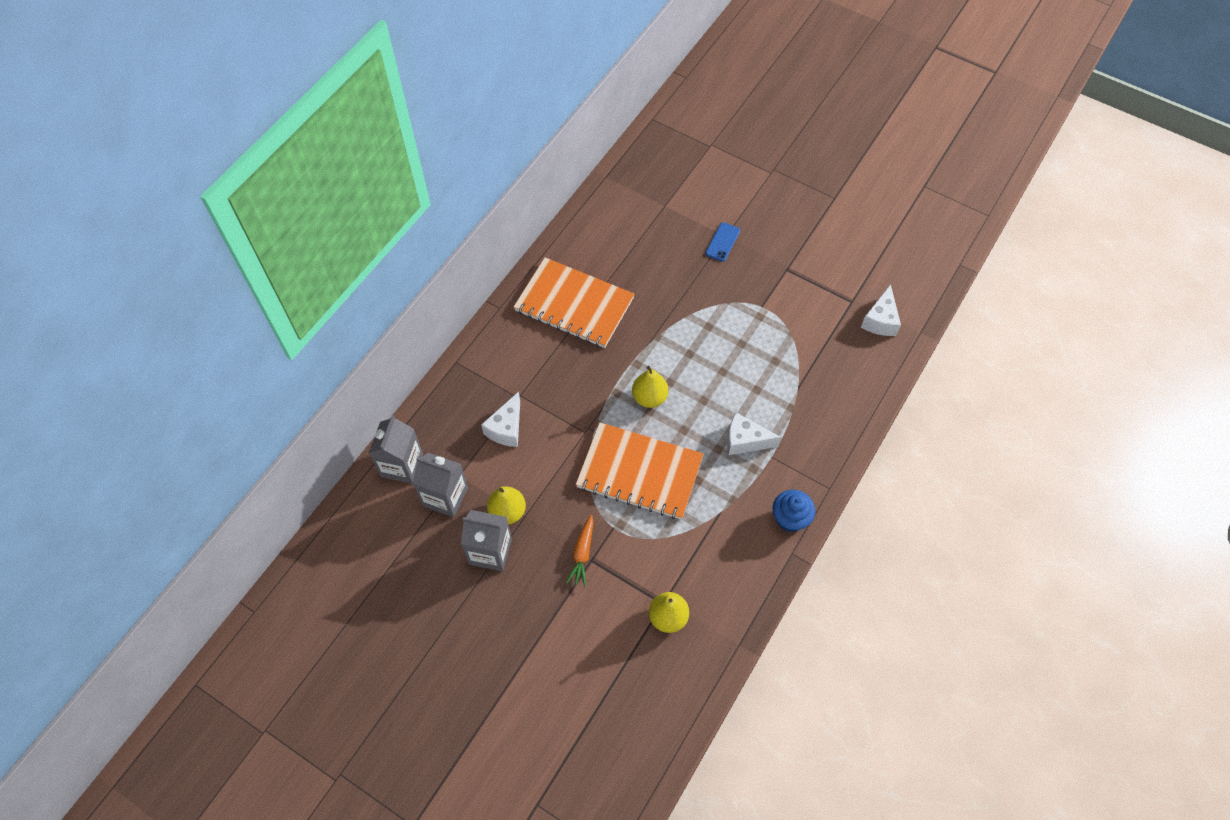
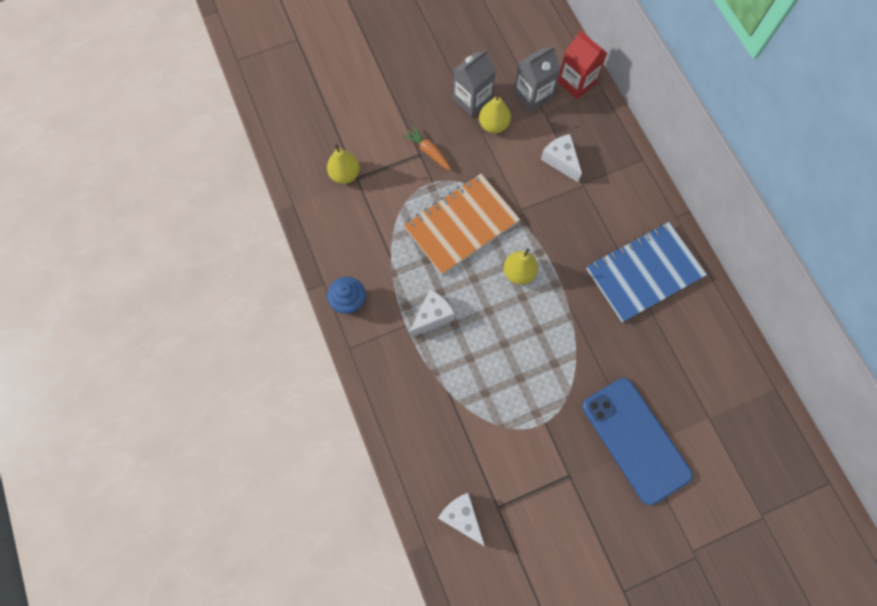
camera: 125 degrees right, 10 degrees up
(402, 465) = (576, 82): grey carton -> red carton
(574, 305) = (644, 273): orange notebook -> blue notebook
(722, 242) = (635, 440): blue phone -> blue phone, size x2.45

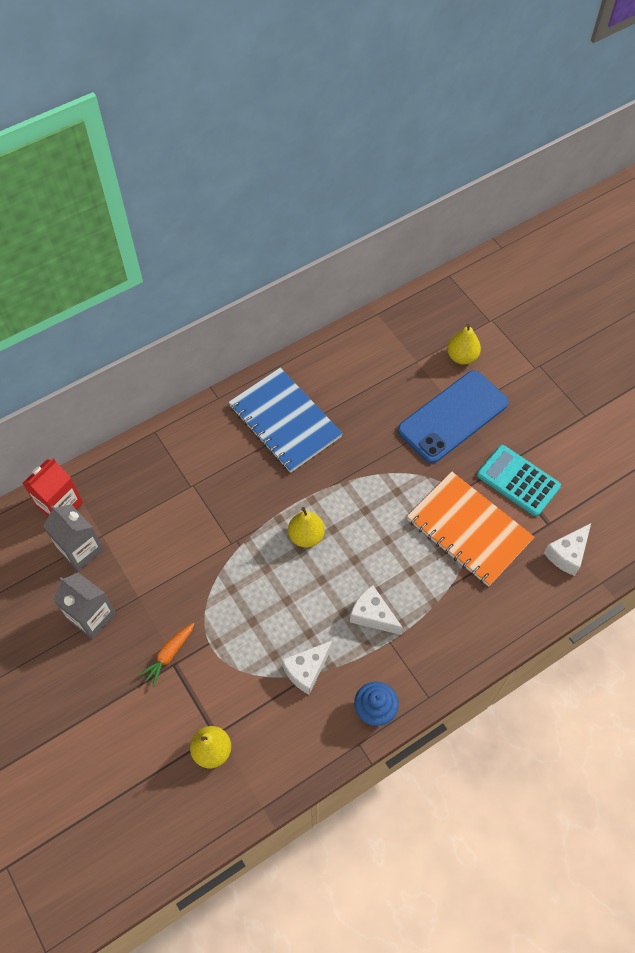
camera: 100 degrees left, 10 degrees down
(461, 225) = (259, 602): orange notebook -> orange notebook (468, 530)
(493, 125) = (125, 587): yellow pear -> yellow pear (461, 356)
(551, 489) = (518, 481): none -> turquoise calculator
(561, 160) = (165, 510): white cheese -> white cheese (306, 670)

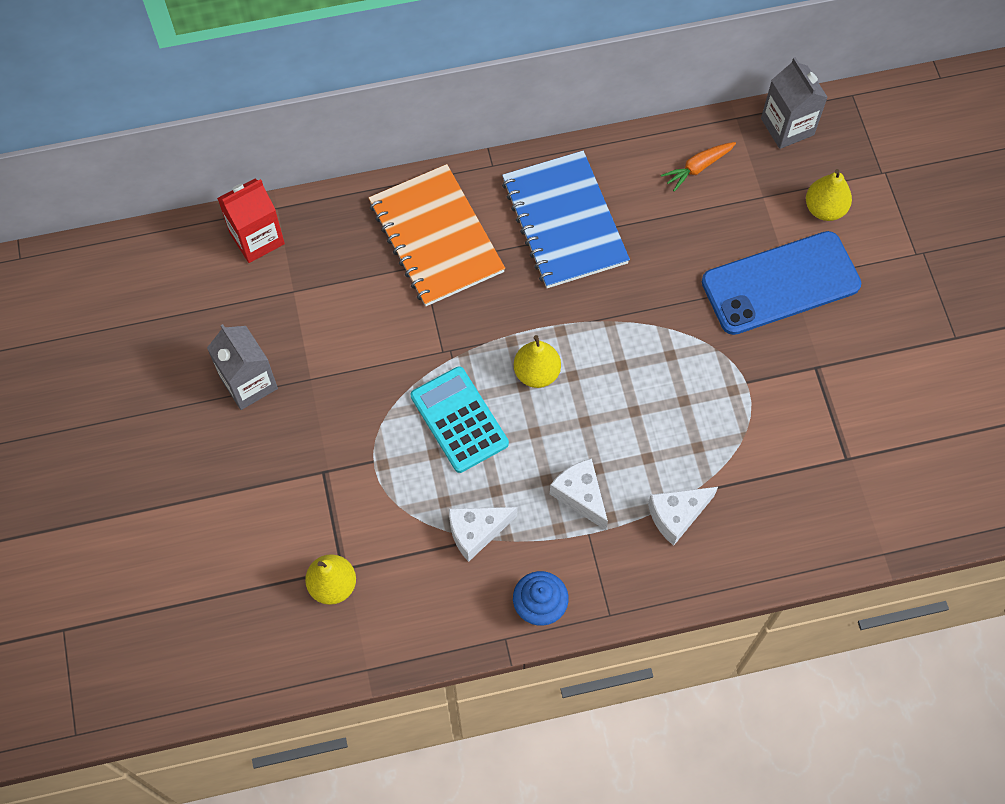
camera: 20 degrees right, 5 degrees up
(80, 549) = (263, 300): grey carton -> grey carton (787, 126)
(168, 655) = (322, 459): orange carrot -> orange carrot (697, 168)
(468, 530) = (741, 432): orange notebook -> orange notebook (436, 237)
(518, 481) = (831, 392): turquoise calculator -> turquoise calculator (459, 420)
(567, 554) = (854, 504): white cheese -> white cheese (677, 516)

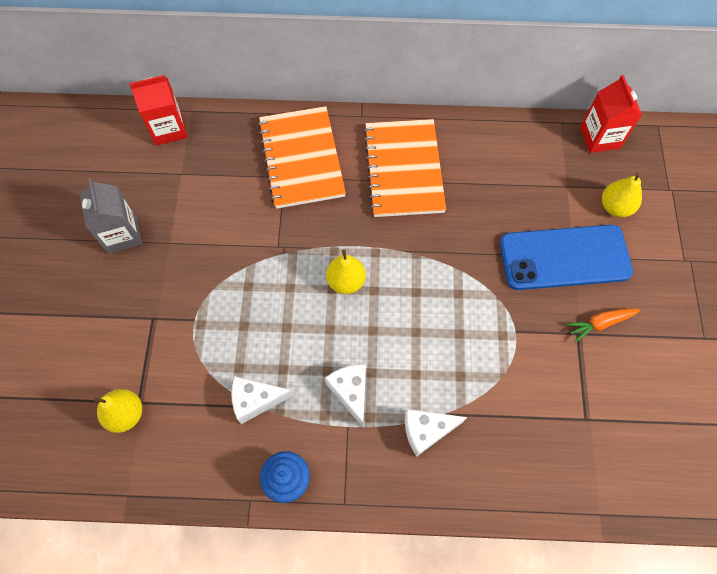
camera: 15 degrees right, 0 degrees up
(459, 420) = (272, 304): turquoise calculator -> none
(564, 222) = (403, 169): blue notebook -> orange notebook
(697, 168) = (520, 152): orange carrot -> orange carrot (600, 323)
(787, 126) = (599, 137): grey carton -> red carton

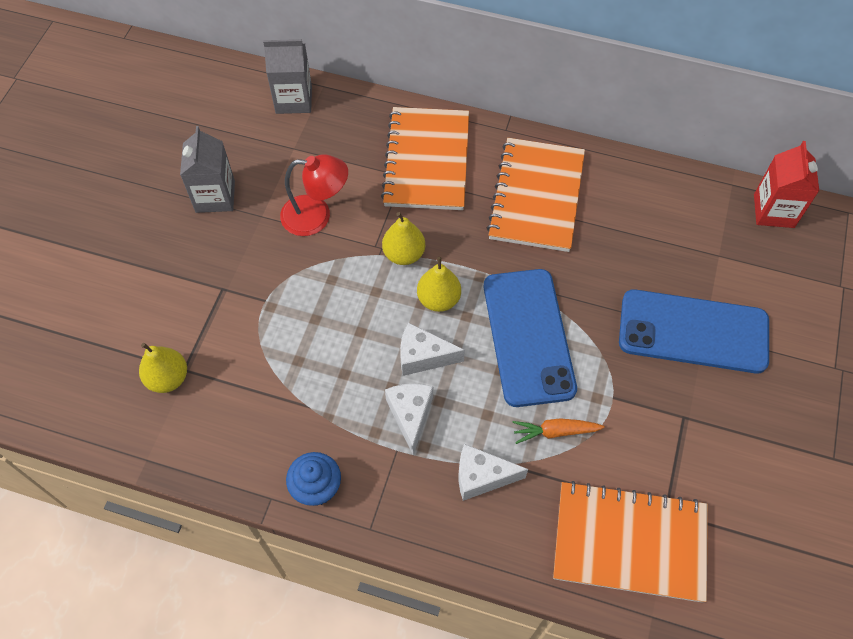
camera: 15 degrees right, 5 degrees down
(168, 129) = (294, 100): red carton -> grey carton
(218, 231) = (316, 216): none -> red lamp
(256, 400) = (306, 398): white cheese -> white cheese (423, 356)
(431, 296) = (528, 336): none -> blue phone
(564, 455) = (629, 542): none -> orange notebook
(600, 323) = (713, 412): orange carrot -> orange carrot (555, 431)
(615, 207) = (769, 290): yellow pear -> yellow pear (404, 254)

